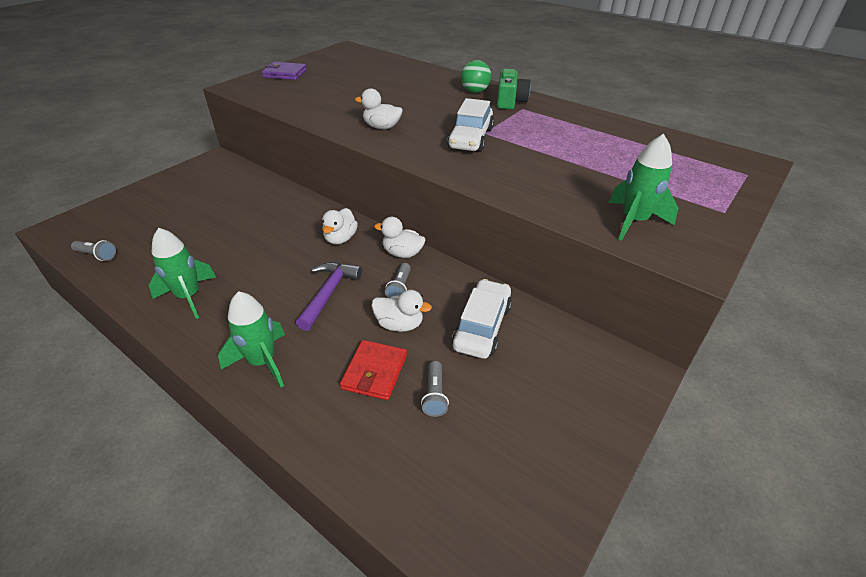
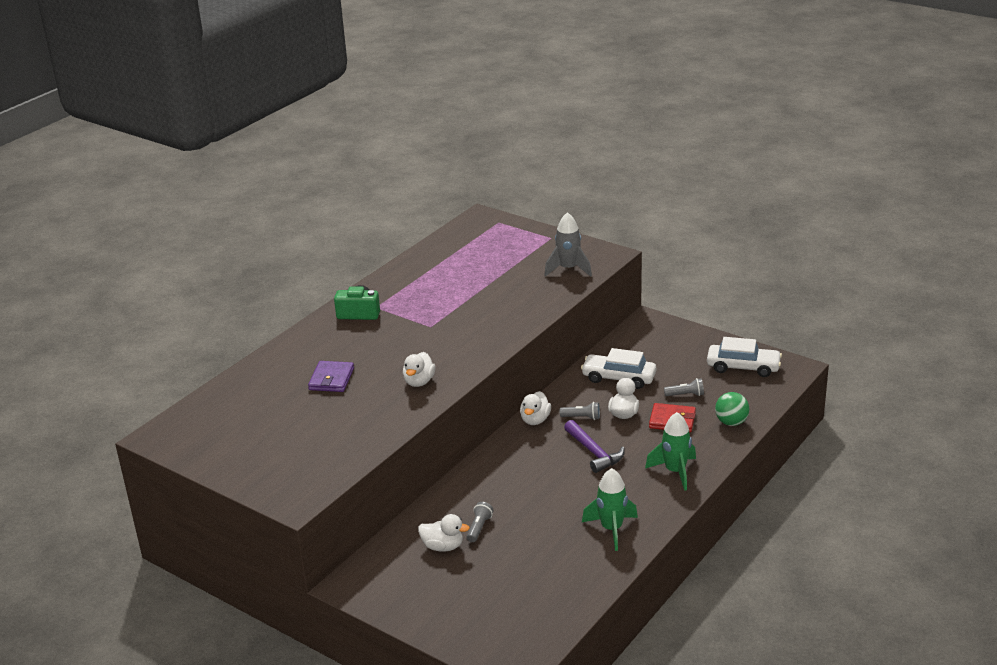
camera: 90 degrees left, 10 degrees down
(97, 255) = (560, 612): grey flashlight -> grey flashlight (479, 528)
(285, 74) = (254, 471): purple wallet -> purple wallet (331, 379)
(328, 293) = (594, 452): purple hammer -> purple hammer turned 135 degrees counterclockwise
(340, 238) = (516, 457): white duck -> white duck (443, 546)
(470, 138) = (443, 333): white car -> white car (743, 367)
(475, 91) = (330, 333): green ball -> green ball (731, 422)
(634, 221) = (568, 269): green rocket -> grey rocket

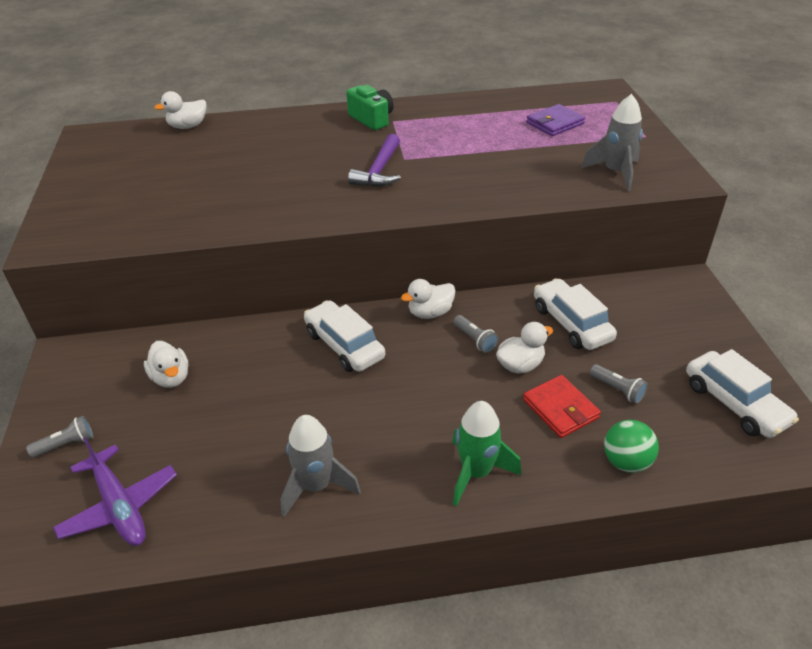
camera: 45 degrees right, 10 degrees up
(331, 379) = (257, 159): purple wallet -> purple wallet (555, 123)
(419, 382) = (309, 201): white duck -> white duck (188, 126)
(479, 528) = (222, 383): grey flashlight -> grey flashlight (66, 445)
(515, 466) = (344, 345): none -> white car
(528, 608) = (119, 505): none -> purple plane
(594, 452) = (430, 385): purple hammer -> purple hammer (379, 171)
(611, 529) = (316, 486): green rocket -> grey rocket

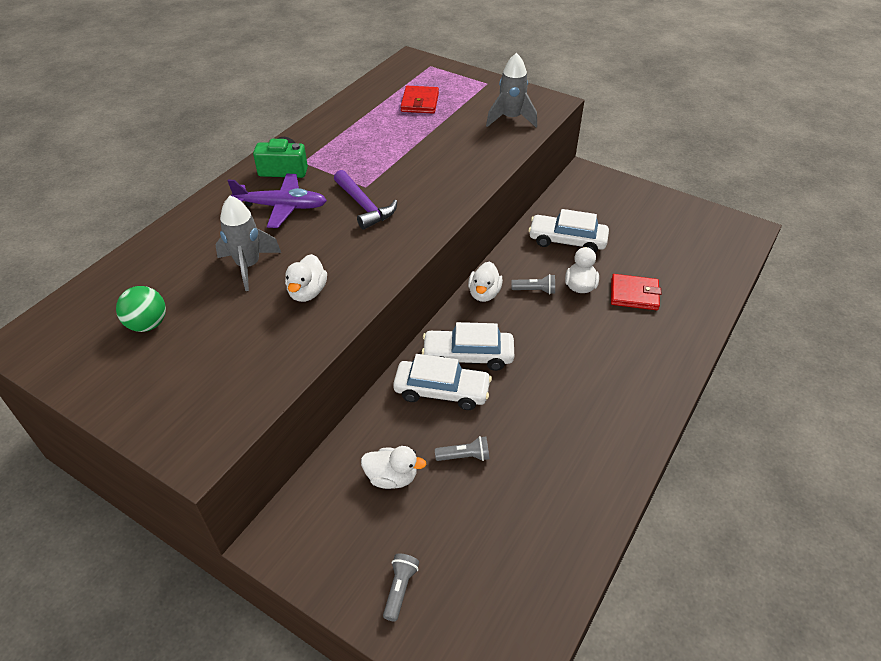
camera: 50 degrees left, 5 degrees up
(119, 505) = (507, 579): purple plane -> purple plane (281, 207)
(188, 126) = (123, 269): white duck -> white duck (307, 292)
(316, 486) = (592, 449): grey rocket -> grey rocket (248, 266)
(476, 472) = (651, 364): green rocket -> none
(555, 123) = (420, 102): purple wallet -> red wallet
(617, 389) = (642, 262): grey flashlight -> grey flashlight (464, 456)
(626, 462) = (699, 297): green ball -> green ball (148, 324)
(734, 403) = (695, 228): white car -> white car (442, 391)

